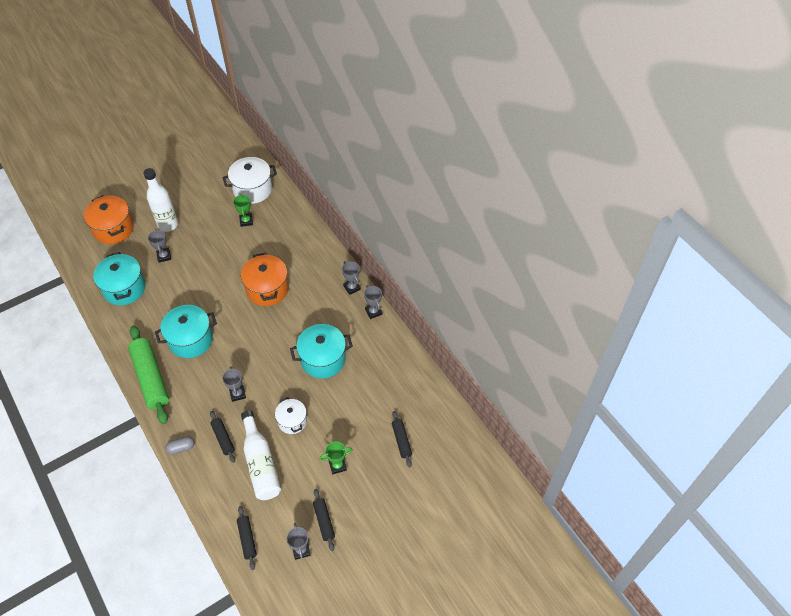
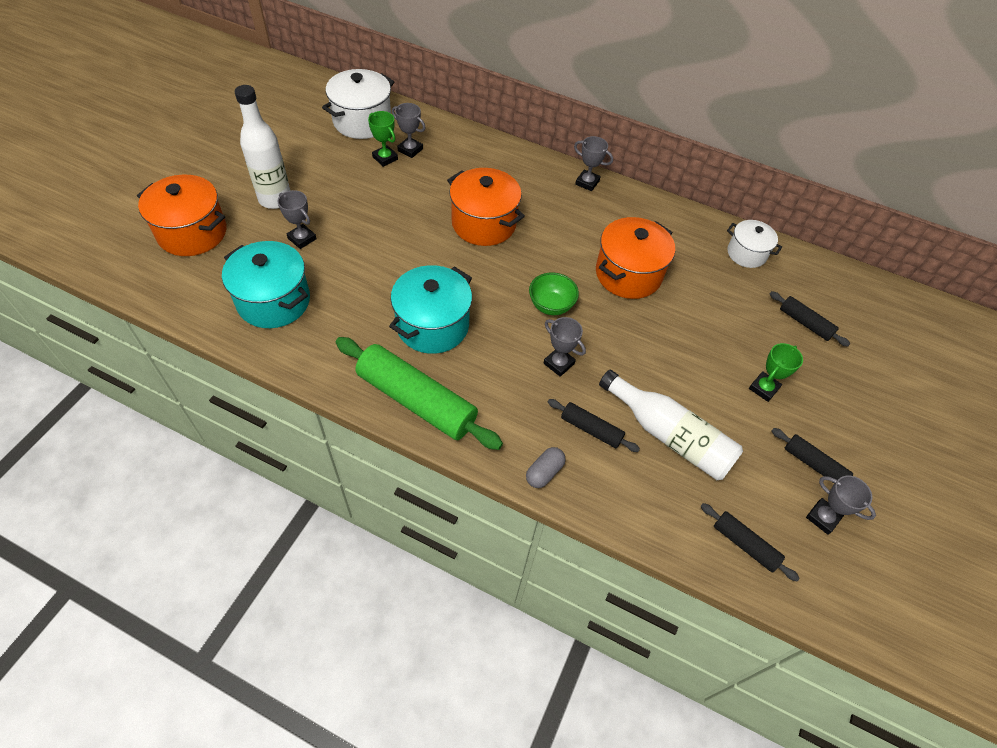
camera: 35 degrees left, 0 degrees up
(262, 358) = (551, 305): none -> green bowl
(292, 421) = (659, 363): white pot -> white pot (746, 253)
(323, 359) = (628, 274): turquoise pot -> orange pot
(373, 312) = (636, 198): grey trophy -> grey trophy (410, 150)

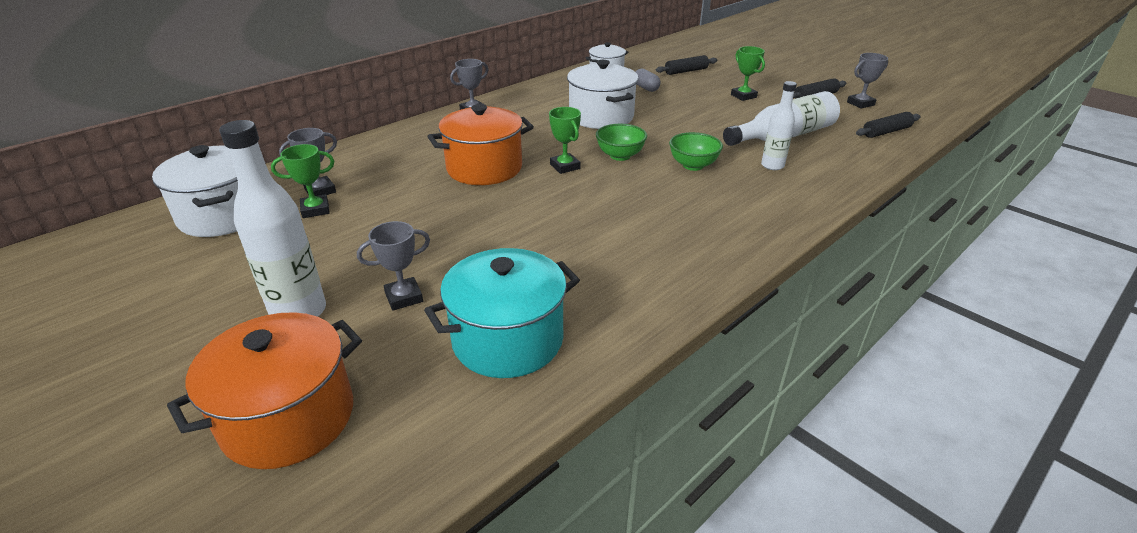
camera: 65 degrees left, 20 degrees down
(416, 400) = (718, 250): green rolling pin -> none
(432, 325) = (614, 222): turquoise pot -> none
(511, 272) = (565, 166): none -> green trophy
(544, 472) = (818, 195): grey capsule -> grey capsule (646, 88)
(558, 363) = (693, 165): grey trophy -> green bowl
(591, 429) = (772, 166): black rolling pin -> white bottle
(628, 274) = (601, 117): orange pot -> white pot

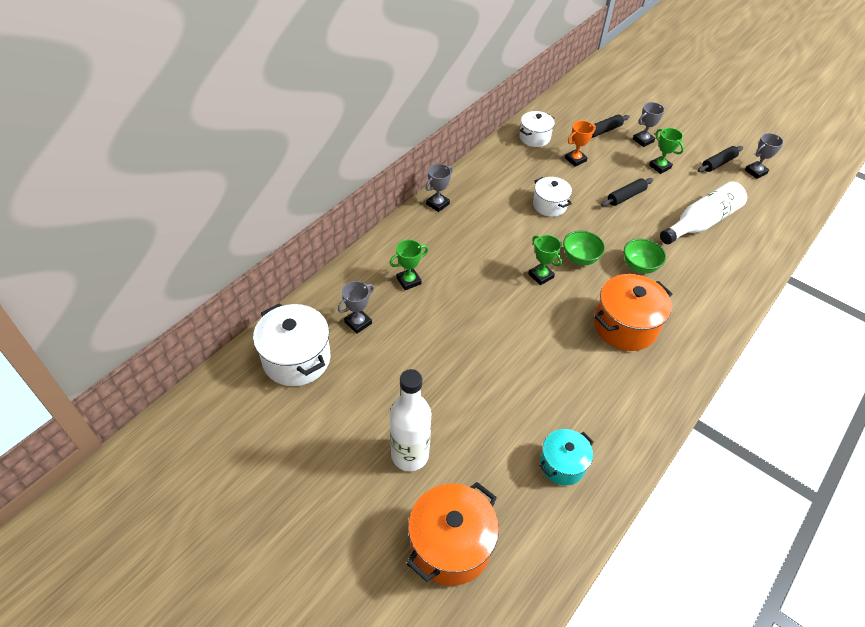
camera: 10 degrees left, 15 degrees up
(315, 210) = (366, 346): green trophy -> green trophy (409, 281)
(404, 297) = (476, 433): grey trophy -> grey trophy (643, 140)
(484, 168) = (478, 283): orange pot -> orange pot (625, 326)
(508, 340) = (562, 464): turquoise pot -> turquoise pot, size x0.62
(601, 117) = (549, 205): white pot -> white pot, size x0.62
(646, 88) = (575, 159): grey capsule -> orange trophy
(772, 166) = (699, 262): white bottle -> none
(886, 132) = (779, 210): black rolling pin -> black rolling pin (626, 196)

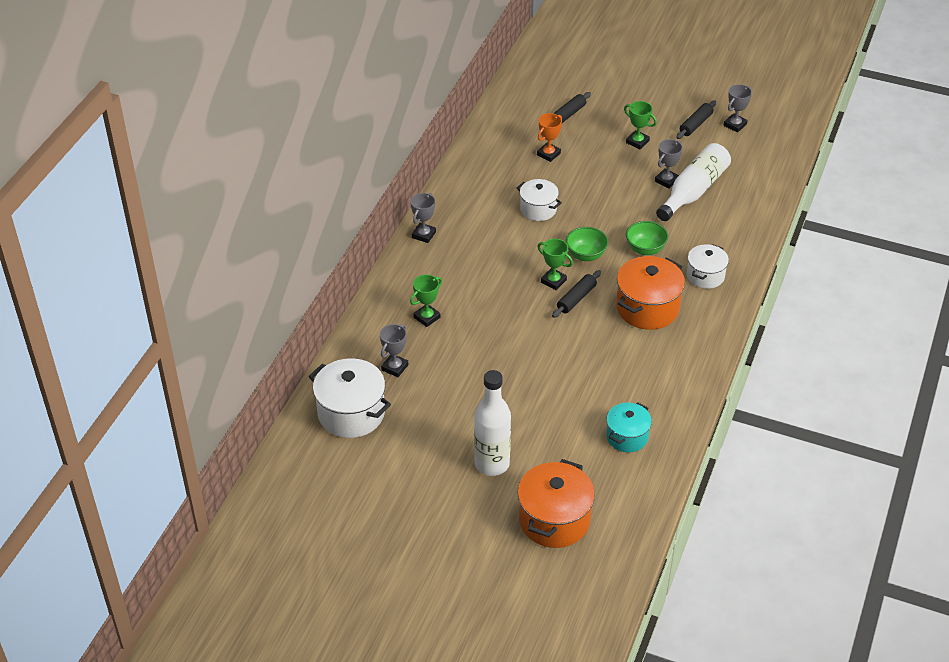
camera: 15 degrees left, 5 degrees down
(534, 138) = (497, 139): white pot -> white pot (705, 276)
(626, 196) = (612, 182): black rolling pin -> black rolling pin (576, 298)
(643, 140) = (612, 116): grey trophy -> grey trophy (666, 180)

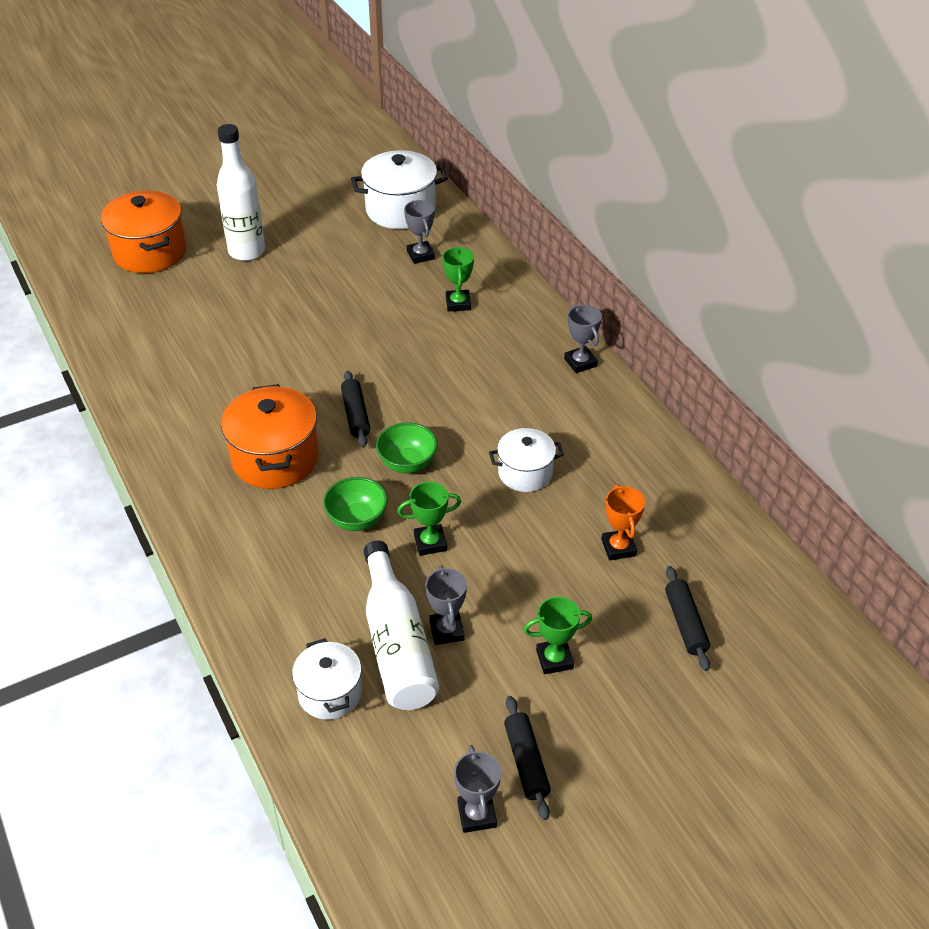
camera: 130 degrees right, 0 degrees up
(553, 281) = (400, 414): green trophy -> green trophy (430, 543)
(627, 437) = (158, 340): turquoise pot -> none
(705, 276) = (255, 541): white pot -> white pot (330, 693)

